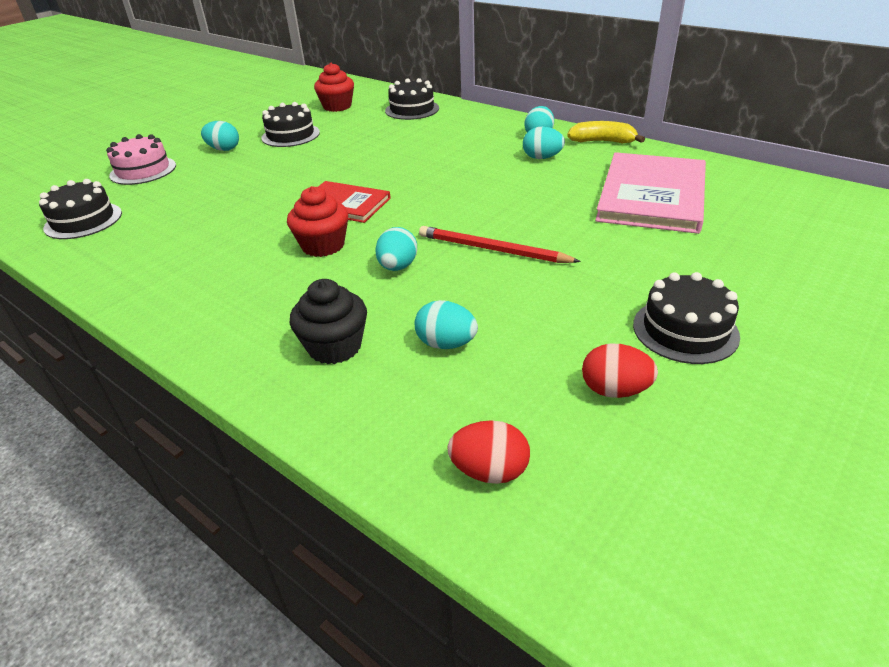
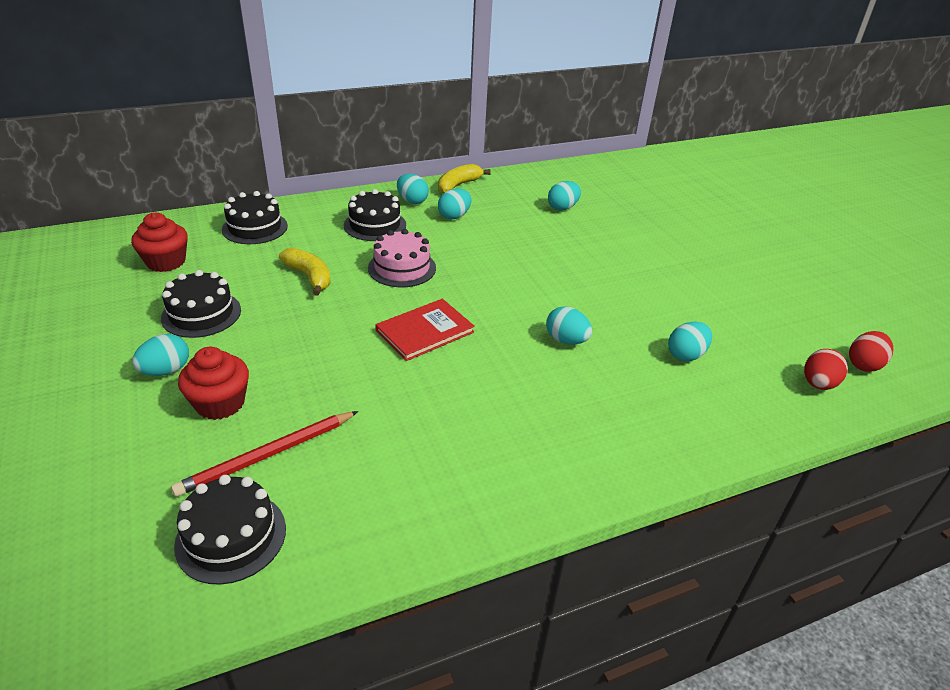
camera: 65 degrees left, 0 degrees up
(143, 170) = (131, 453): pink cake -> pink cake (402, 268)
(323, 245) = (493, 366): red cupcake -> red cupcake (220, 403)
(335, 346) = (658, 405): black cupcake -> none
(371, 145) = (309, 277): none -> yellow banana
(492, 249) = (578, 292): red pencil -> red pencil (268, 455)
(614, 390) = (766, 315): red egg -> red egg (864, 365)
(652, 195) = (562, 208): pink book -> turquoise egg
(685, 330) = (724, 269): black cake -> black cake (375, 225)

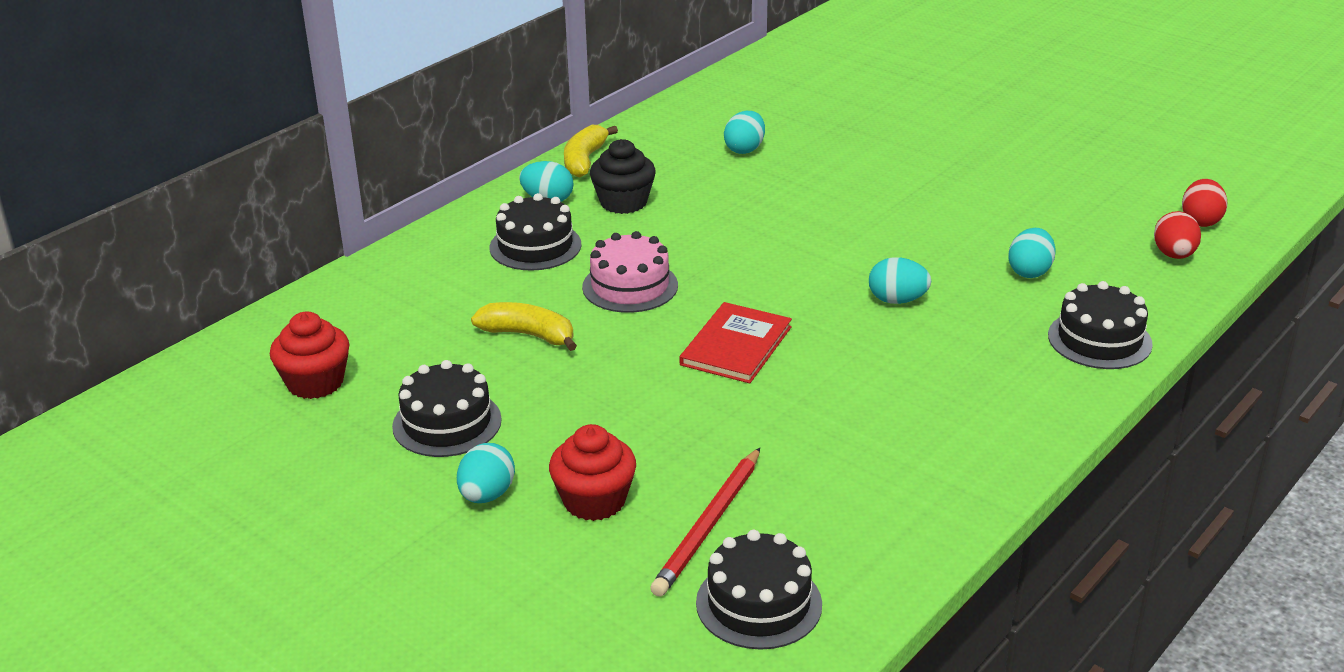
camera: 25 degrees left, 5 degrees down
(255, 228) = (379, 301): black cake -> black cake (1099, 340)
(454, 216) = (623, 202): turquoise egg -> black cupcake

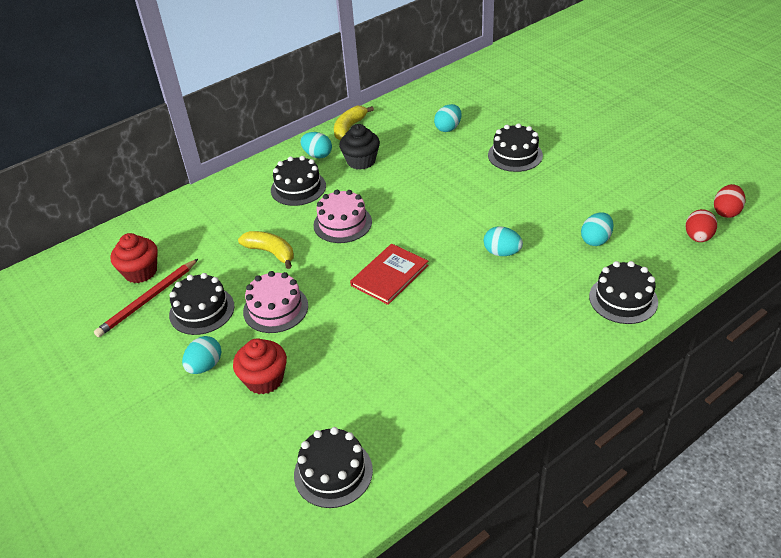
camera: 15 degrees right, 10 degrees up
(570, 407) = (275, 308): none -> pink cake
(709, 525) = (325, 408): red pencil -> red pencil (148, 300)
(864, 176) = (515, 155): none -> black cake

